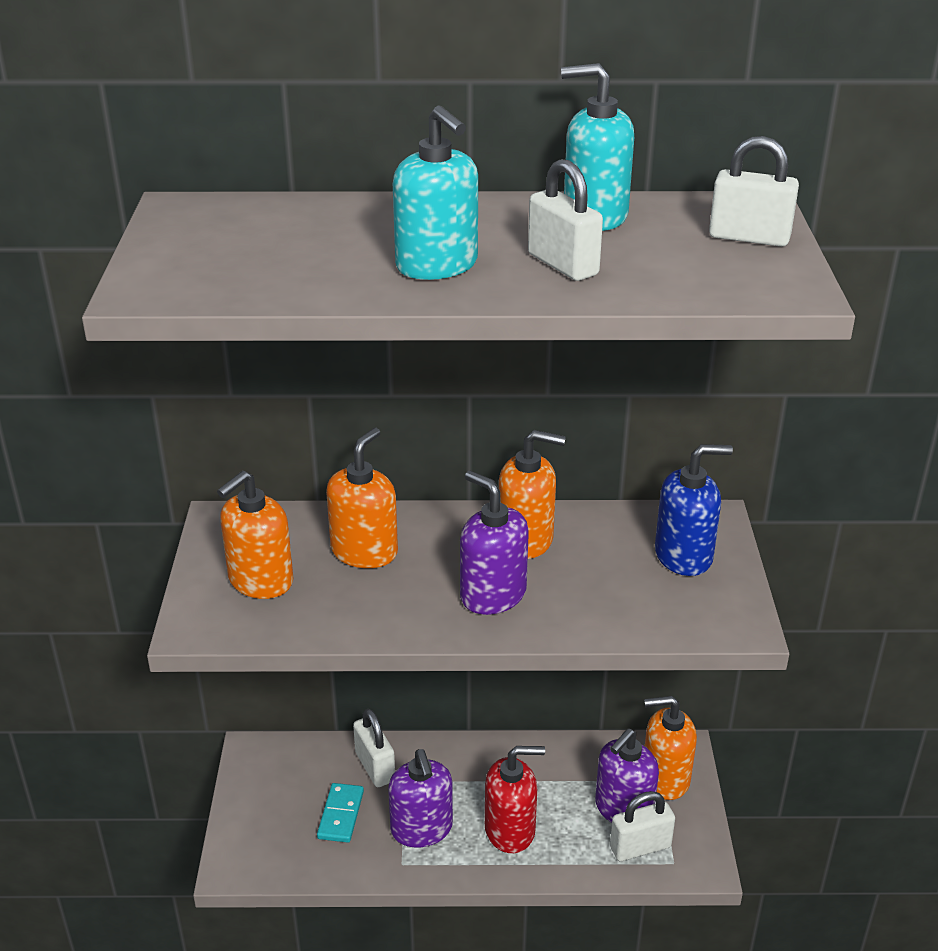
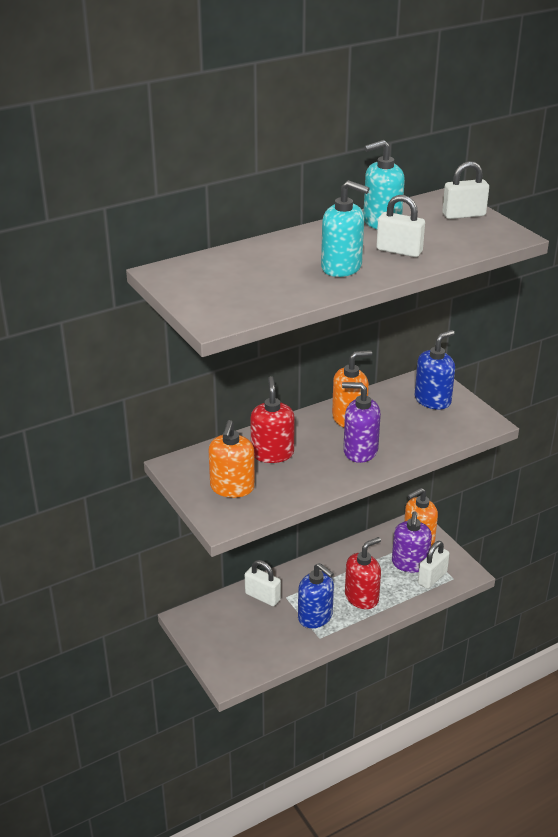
camera: 30 degrees left, 0 degrees up
(340, 815) = (265, 628): turquoise domino -> none
(364, 551) = (272, 453): orange soap dispenser -> red soap dispenser
(421, 829) = (315, 616): purple soap dispenser -> blue soap dispenser

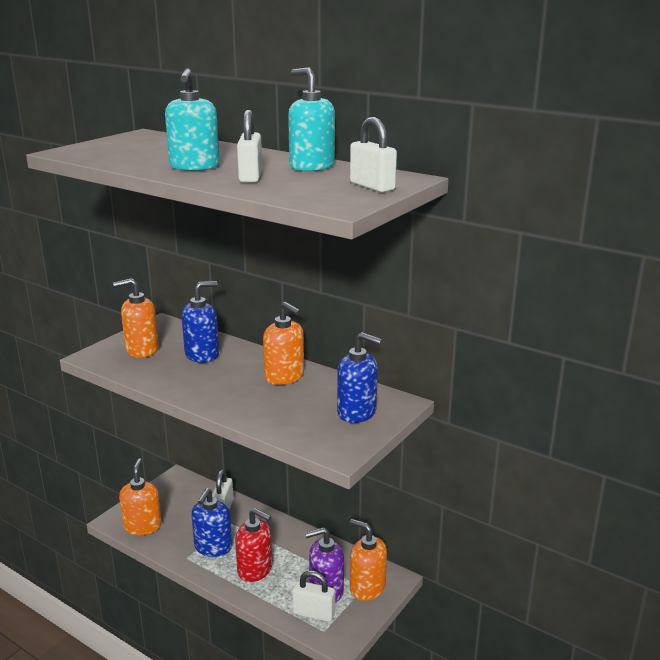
camera: 65 degrees right, 10 degrees down
(252, 659) = (143, 526): none -> orange soap dispenser
(272, 453) = (202, 355): red soap dispenser -> blue soap dispenser
(360, 451) = (233, 392): purple soap dispenser -> none

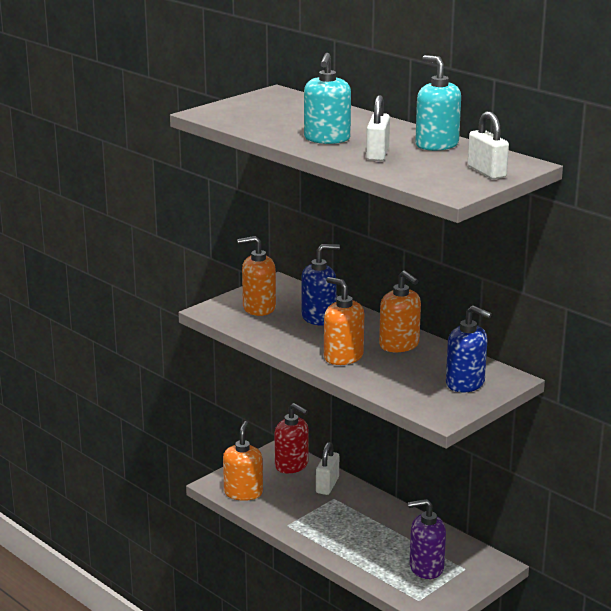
camera: 10 degrees right, 0 degrees up
(213, 547) = (314, 518): blue soap dispenser -> none
(255, 570) = (356, 542): red soap dispenser -> red soap dispenser (291, 465)
(314, 613) = (411, 585): white padlock -> none
(367, 587) = (468, 569): orange soap dispenser -> orange soap dispenser (343, 357)

